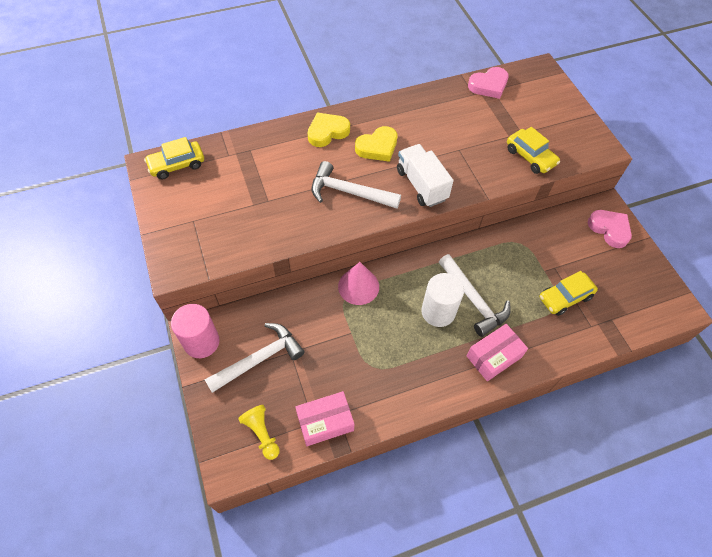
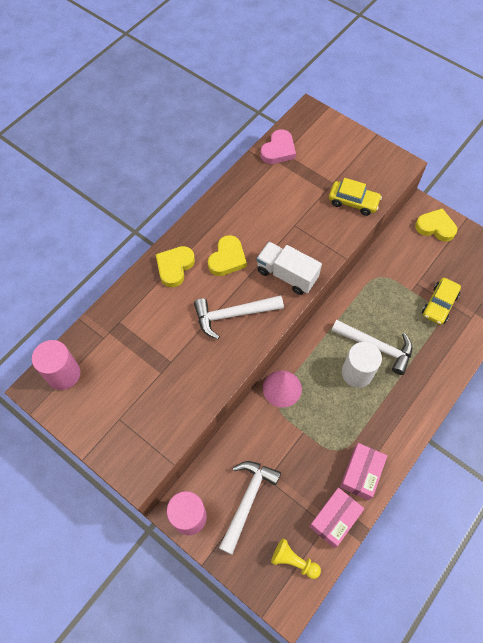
camera: 30 degrees left, 5 degrees up
(177, 165) = (63, 374): yellow car -> pink cylinder
(494, 356) = (420, 385): pink box -> pink box (361, 473)
(609, 229) = (435, 227): pink heart -> yellow heart

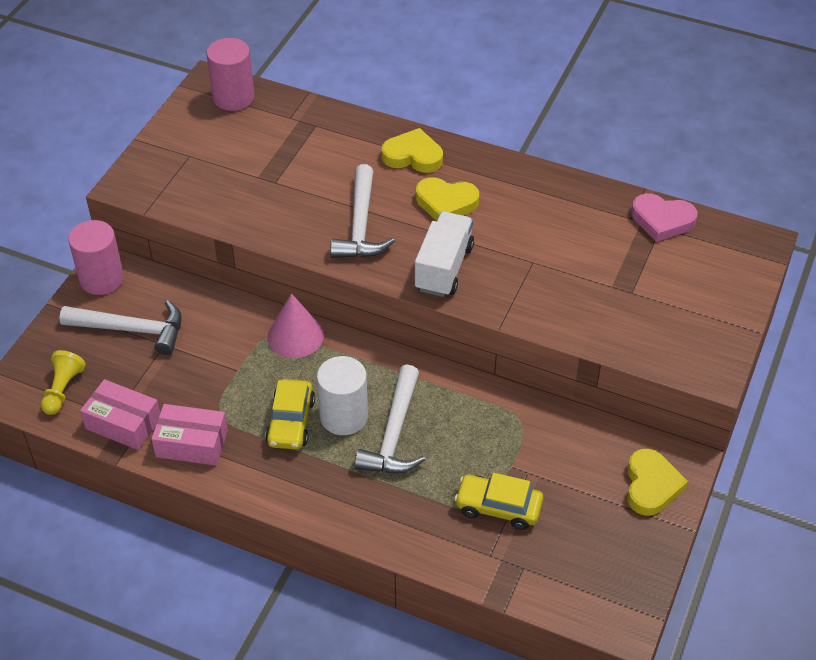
camera: 75 degrees right, 15 degrees down
(233, 315) = (360, 225): white hammer -> white hammer turned 150 degrees counterclockwise
(353, 202) = (606, 322): yellow car -> yellow car (291, 422)

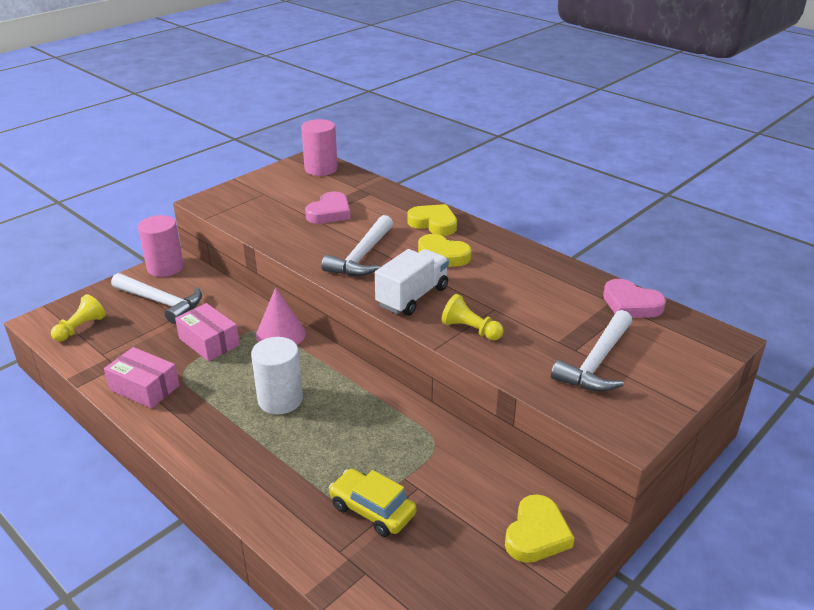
camera: 20 degrees right, 15 degrees down
(123, 423) = (105, 361): pink box -> pink box (209, 342)
(286, 168) = (329, 212): none -> pink heart
(291, 422) = (234, 392): yellow car -> none
(394, 434) = (314, 424): white hammer -> white hammer (596, 362)
(522, 295) = (470, 330): none -> yellow pawn

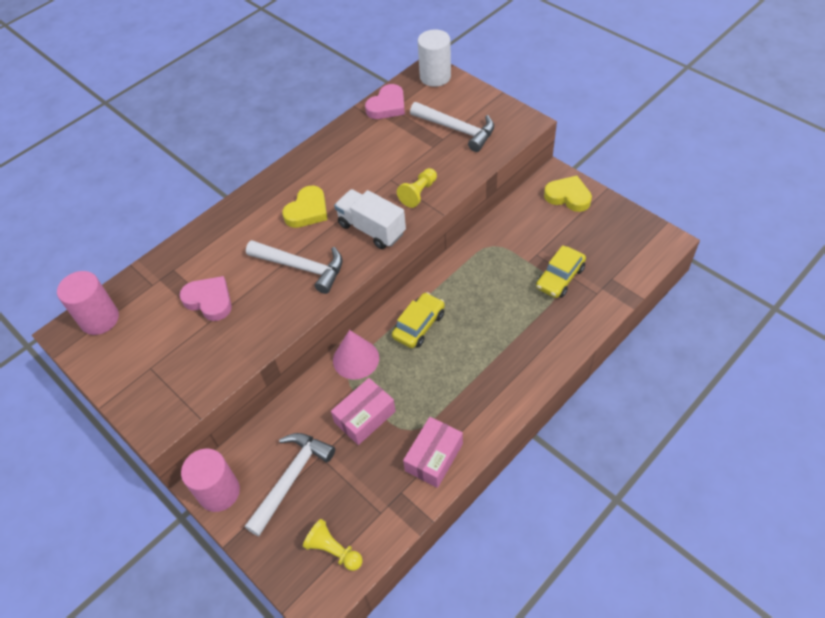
camera: 85 degrees left, 20 degrees up
(280, 400) = (448, 346): white cylinder -> white cylinder (435, 77)
(315, 377) = (419, 325): none -> yellow car
(433, 223) = (247, 217): yellow heart -> none

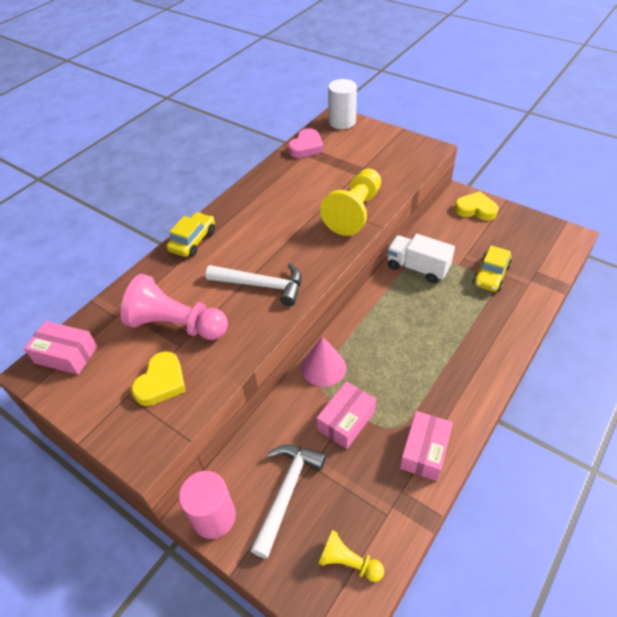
camera: 10 degrees left, 5 degrees down
(99, 319) = (66, 355): pink cylinder -> pink box
(209, 300) = (177, 325): pink heart -> pink pawn
(307, 211) = (255, 236): yellow heart -> yellow heart (161, 382)
(371, 229) = (320, 245): white truck -> white truck (417, 268)
(418, 193) = (354, 212): yellow pawn -> yellow pawn, size x1.91
(419, 325) = (375, 330): yellow car -> yellow car (193, 241)
(457, 129) = (373, 159): white hammer -> none

